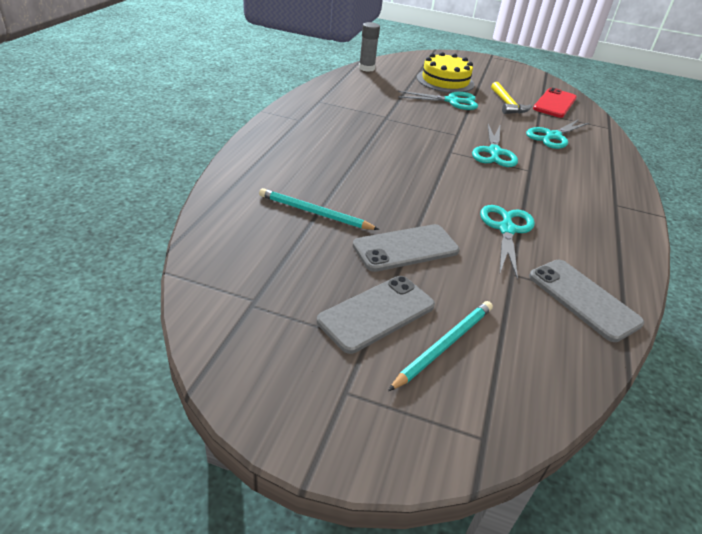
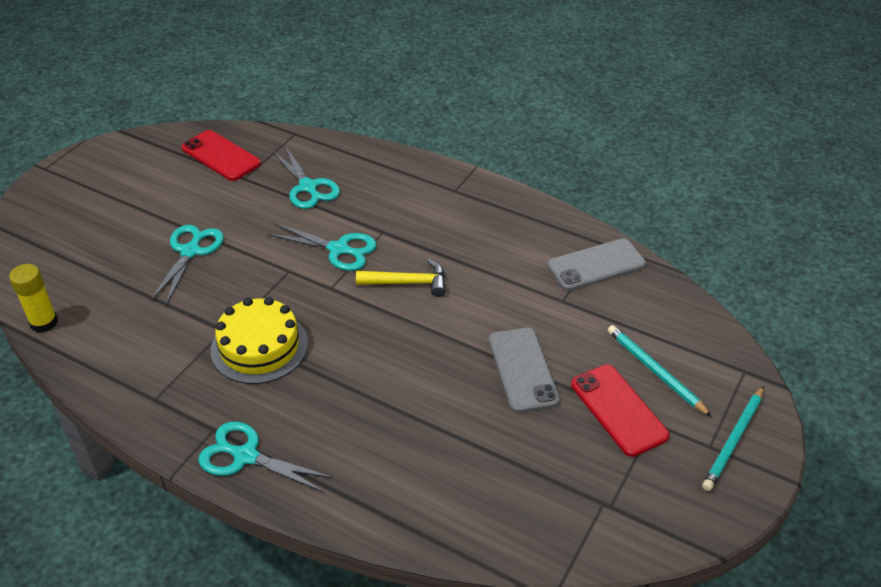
camera: 75 degrees left, 5 degrees up
(314, 213) = (455, 438): turquoise pencil -> turquoise pencil (734, 440)
(366, 68) = (44, 322): grey glue stick -> yellow glue stick
(376, 313) = (618, 410): grey phone -> red phone
(445, 81) = (120, 242): yellow cake -> yellow cake (259, 346)
(506, 229) = (493, 284): turquoise scissors -> turquoise scissors (245, 456)
(507, 104) = (213, 200): yellow hammer -> yellow hammer (408, 283)

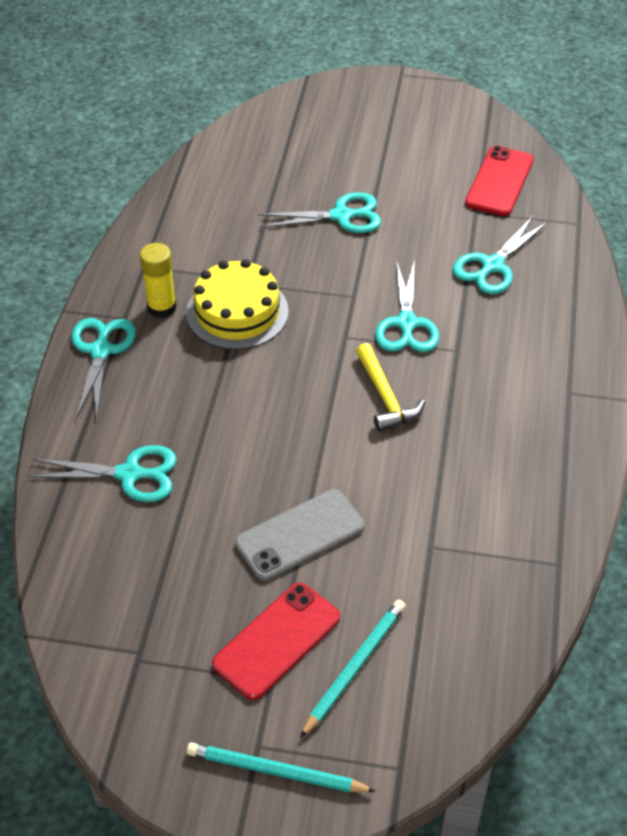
camera: 70 degrees right, 5 degrees up
(44, 322) = (201, 162): yellow glue stick -> yellow glue stick (162, 307)
(409, 467) = (130, 474): none -> turquoise scissors
(596, 265) = (512, 568): grey phone -> none

